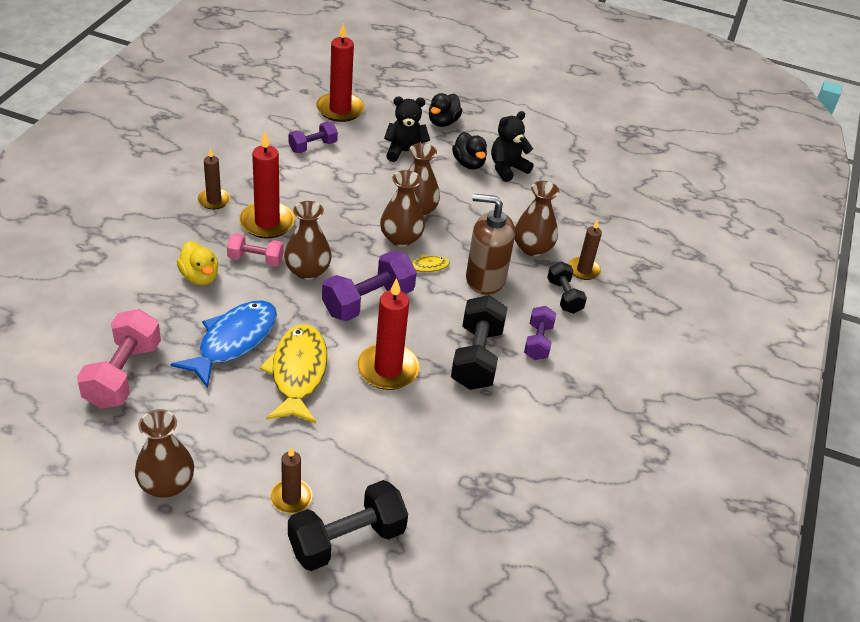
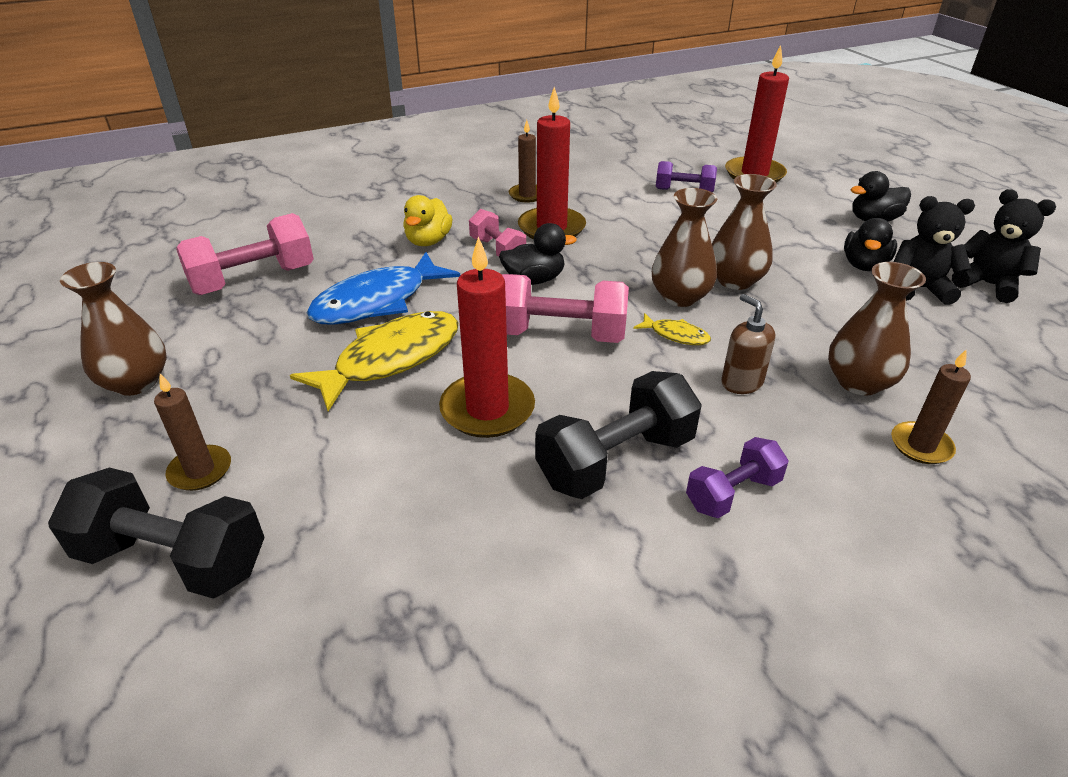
camera: 50 degrees right, 5 degrees down
(233, 341) = (377, 302): blue fish -> blue fish turned 150 degrees clockwise
(307, 270) = (534, 280): brown vase -> black duck
(368, 301) = (559, 335): purple dumbbell -> pink dumbbell
(405, 152) = (788, 228): black teddy bear -> black teddy bear (987, 284)
(485, 279) = (741, 382): brown soap dispenser -> brown soap dispenser, size x0.57
(564, 296) = (846, 461): black dumbbell -> none

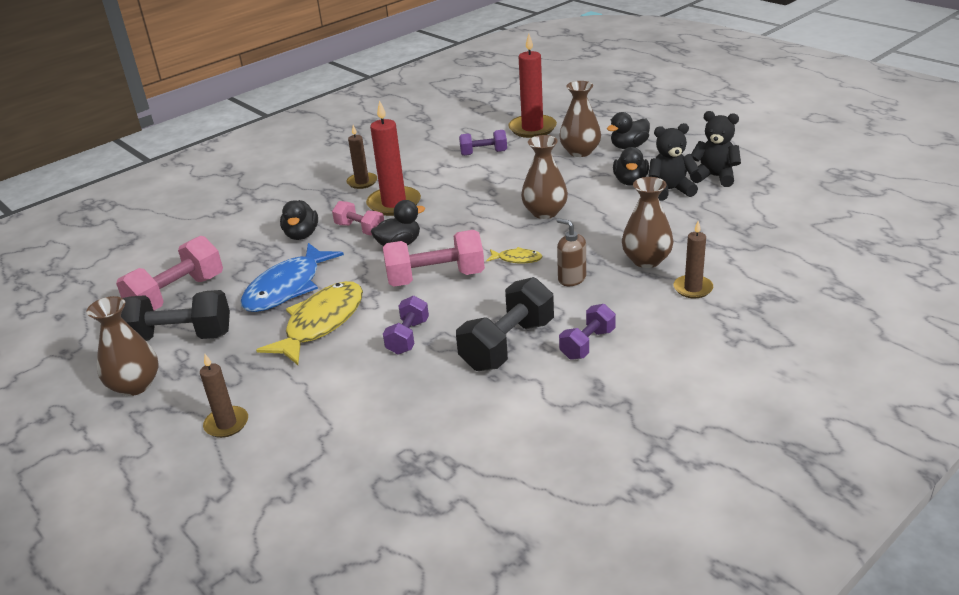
camera: 15 degrees left, 5 degrees down
(173, 559) = (244, 474): black dumbbell -> black dumbbell (179, 337)
(428, 241) = (301, 235): yellow duck -> black duck
(487, 409) = (408, 337): red candle -> purple dumbbell
(680, 297) = (510, 232): brown vase -> brown vase (580, 152)

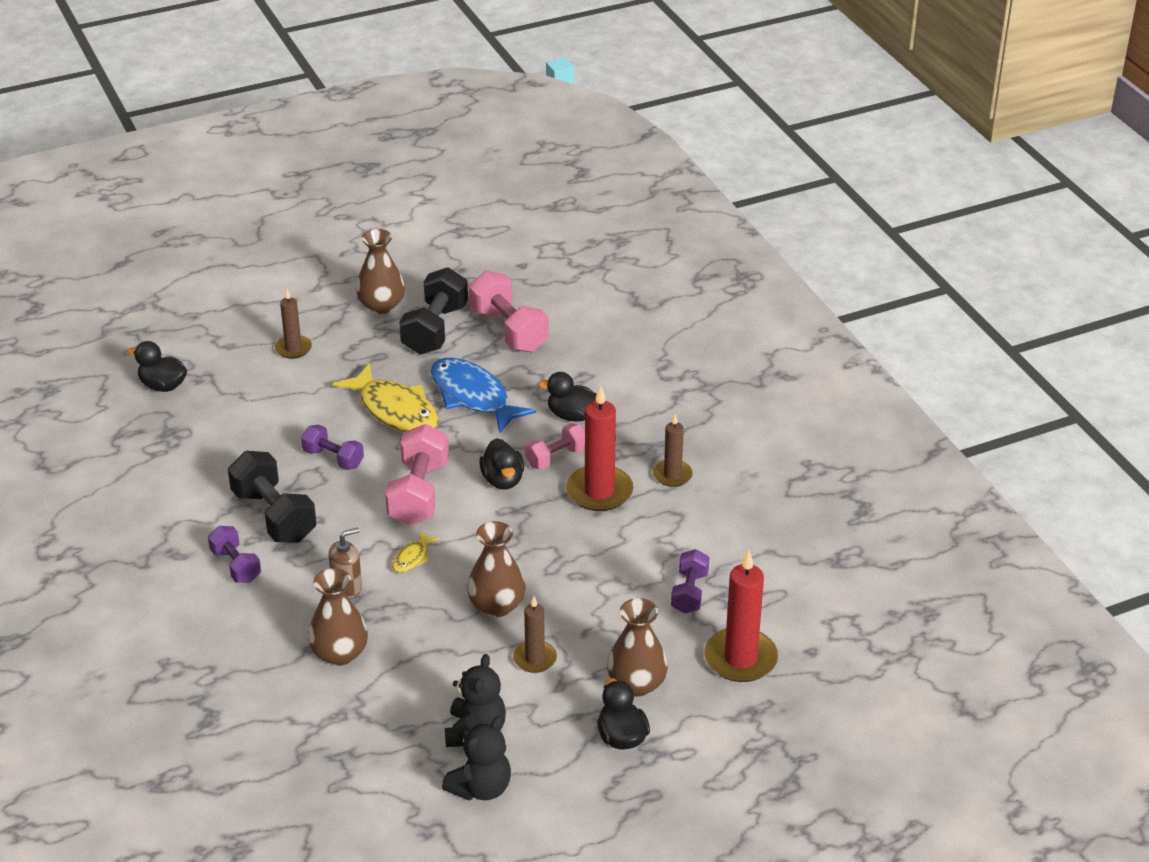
camera: 105 degrees right, 5 degrees up
(630, 181) = (521, 703): black duck -> black duck (163, 386)
(693, 288) = (264, 668): brown candle -> brown candle (535, 659)

